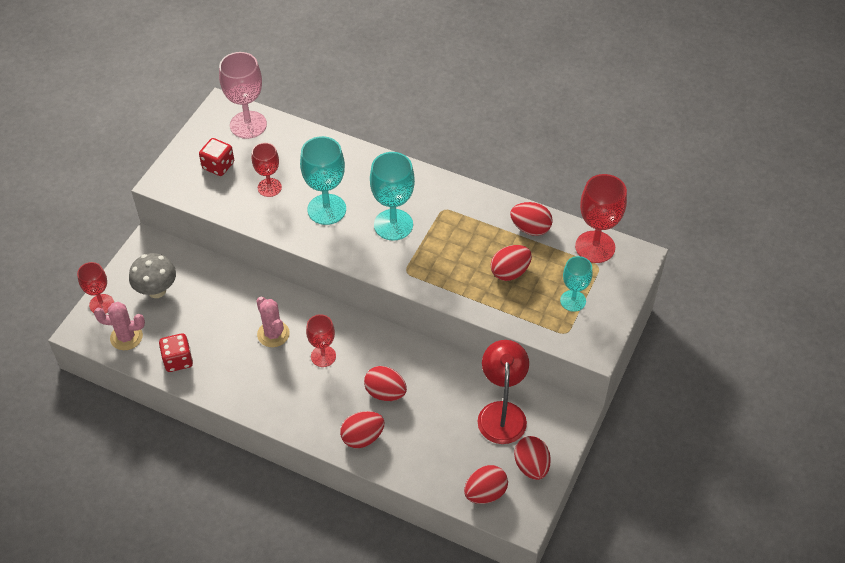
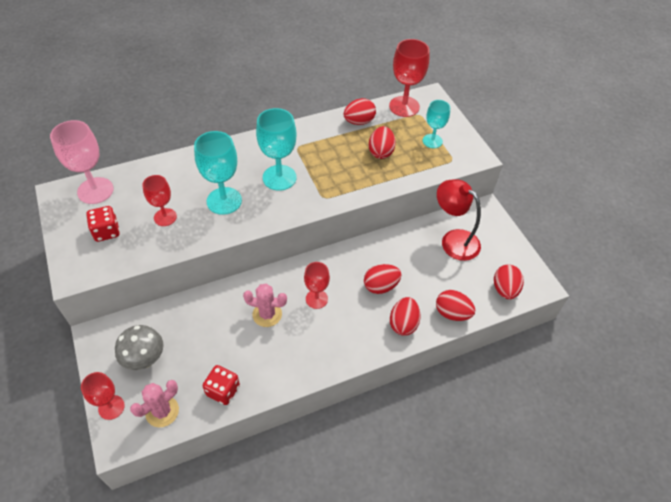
camera: 50 degrees left, 0 degrees up
(531, 466) = (505, 253): red egg -> red egg (452, 313)

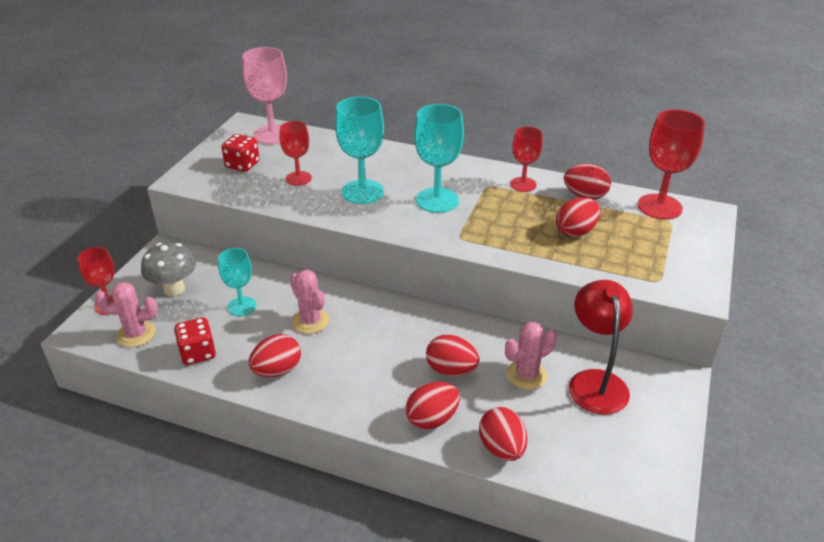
camera: 45 degrees right, 15 degrees down
(316, 299) = (371, 338): red goblet -> red goblet (523, 184)
(419, 260) = (526, 375): none -> pink cactus
(432, 141) = (655, 252): turquoise goblet -> turquoise goblet (242, 306)
(504, 289) = (602, 471): red egg -> red egg (277, 370)

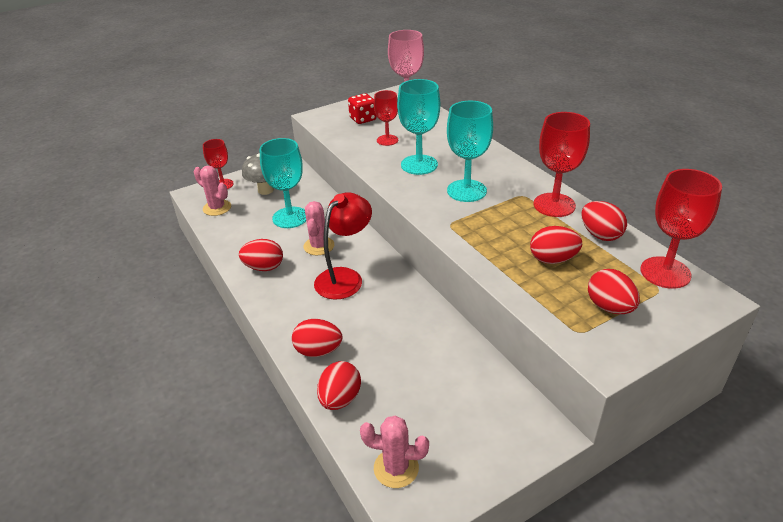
camera: 40 degrees right, 0 degrees up
(198, 353) = (234, 235): red dice -> none
(242, 306) = (290, 217): turquoise goblet -> turquoise goblet, size x1.59
(451, 370) = (370, 325): red egg -> red egg (609, 307)
(523, 184) = (554, 205): red goblet -> red goblet, size x1.59
(526, 375) = (420, 359): pink cactus -> pink cactus (396, 468)
(595, 381) = (470, 394): red lamp -> red lamp (345, 277)

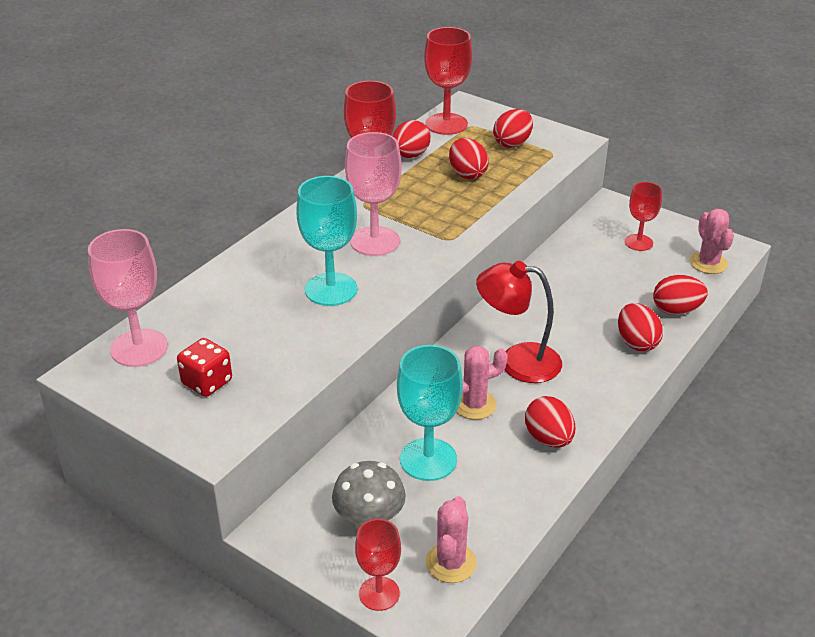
camera: 115 degrees left, 0 degrees up
(387, 140) = (271, 335): red goblet -> red goblet (638, 242)
(466, 191) = (374, 241): turquoise goblet -> pink goblet

